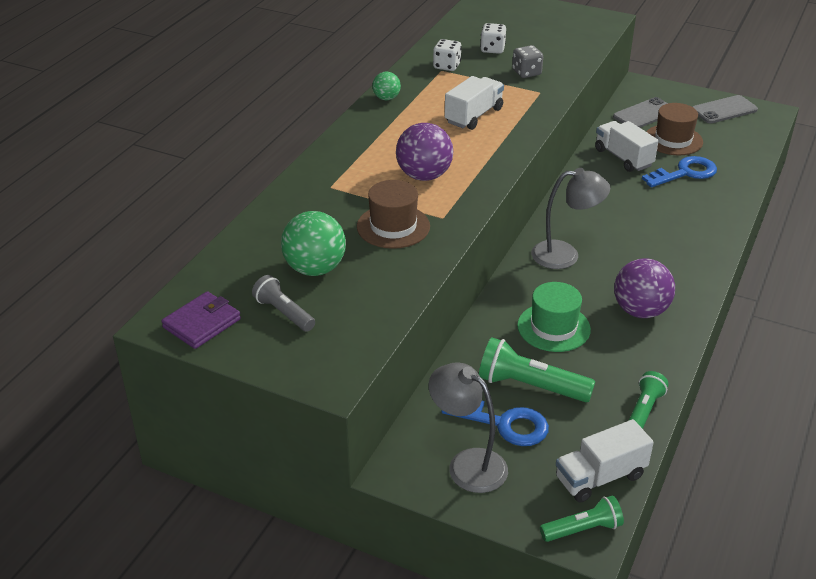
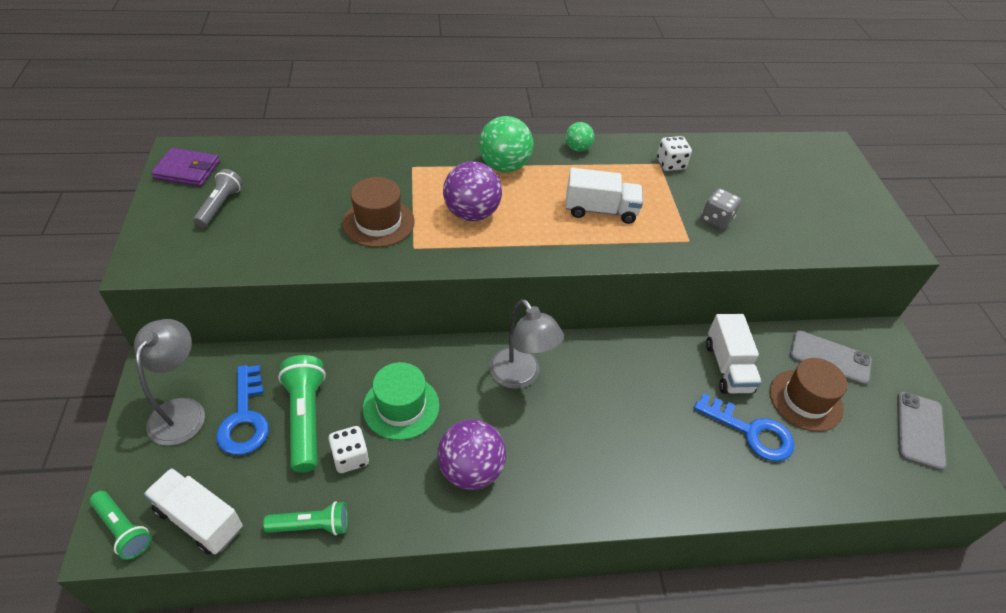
camera: 55 degrees right, 10 degrees up
(315, 269) = (289, 200): green ball -> green ball (504, 166)
(492, 49) = (734, 182): white dice -> white dice (350, 457)
(623, 158) = (728, 367): white truck -> white truck turned 150 degrees clockwise
(724, 110) = (919, 430): grey phone -> grey phone turned 75 degrees clockwise

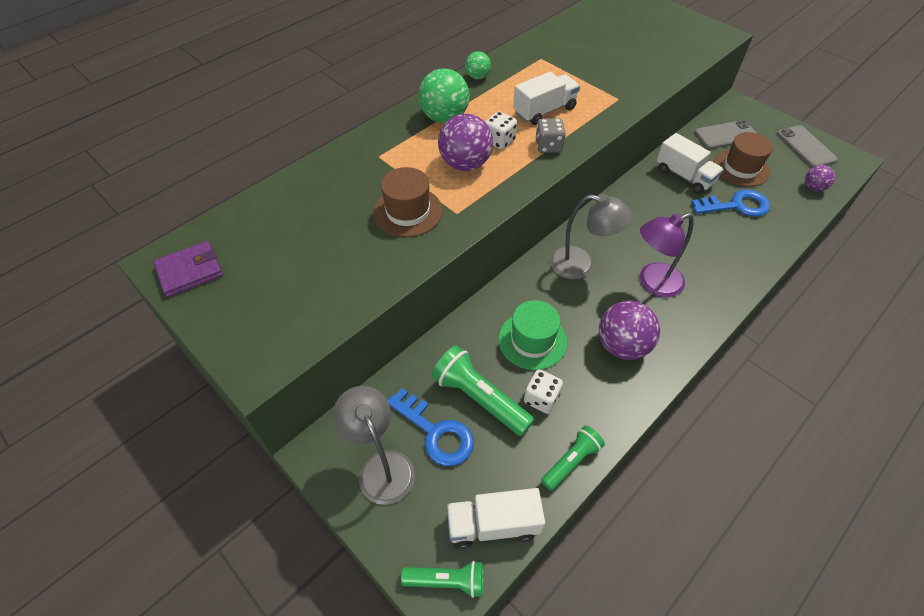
camera: 35 degrees left, 5 degrees up
(220, 206) = (261, 280): grey flashlight -> none
(568, 440) = (653, 283): none -> purple lamp
(670, 164) = (548, 55): white dice -> white dice (499, 141)
(716, 219) = (617, 76): grey dice -> grey dice (548, 146)
(872, 476) = (813, 188): none -> purple ball

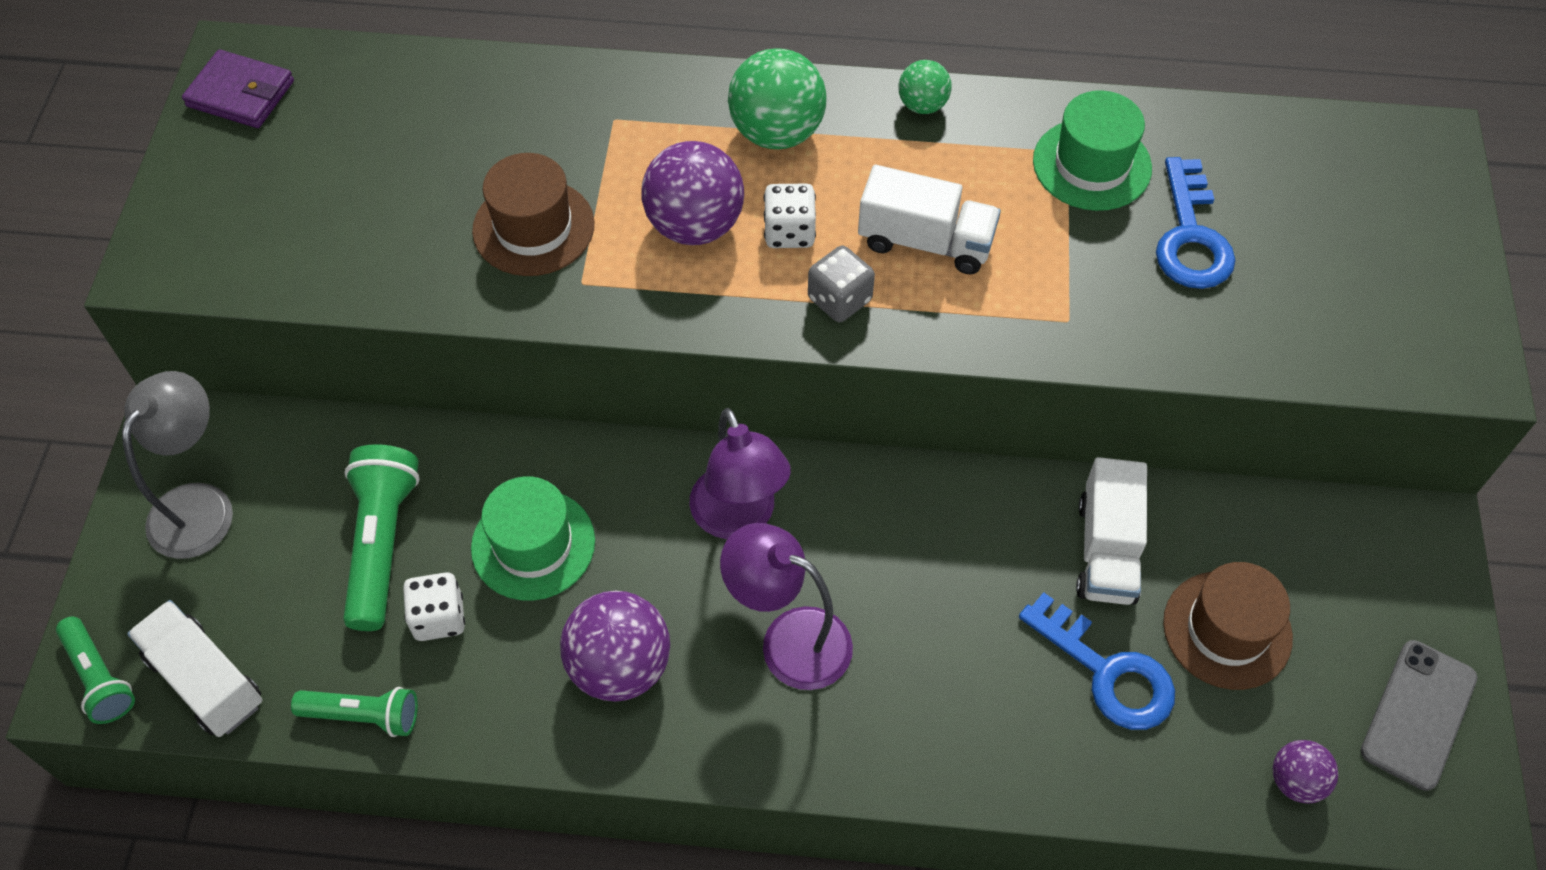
camera: 50 degrees right, 5 degrees up
(435, 432) = (291, 529): blue key -> blue key (1190, 236)
(553, 57) = (1092, 164): none -> green hat
(581, 265) = (739, 518): grey lamp -> purple lamp
(726, 135) = (1303, 558): grey phone -> none

